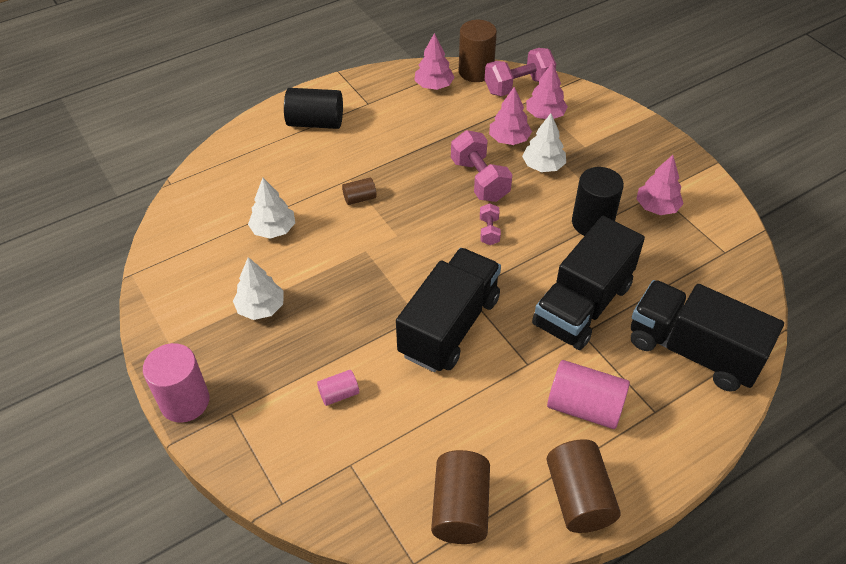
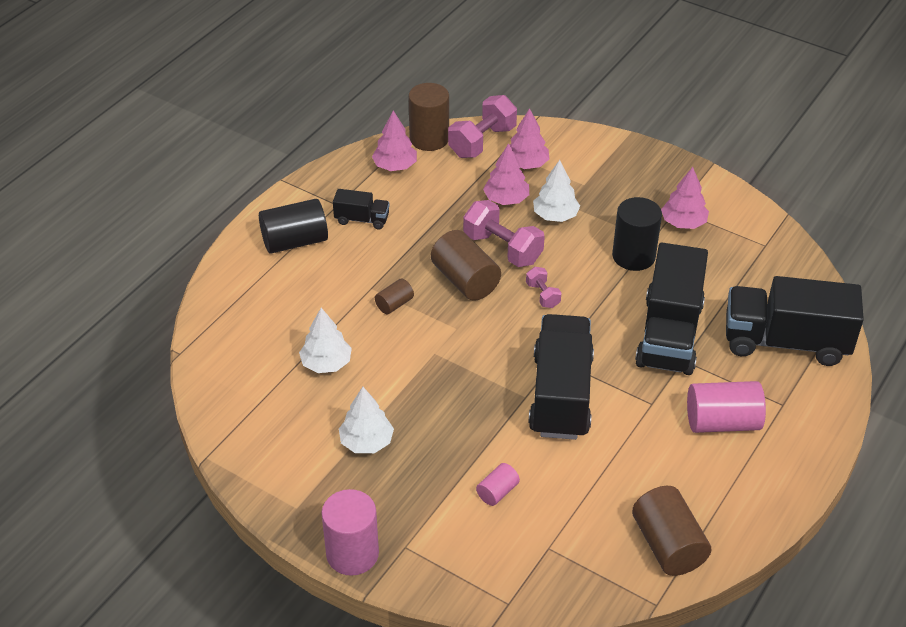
camera: 25 degrees left, 5 degrees down
(379, 121) = (362, 219): none -> black truck
(578, 497) = (760, 498): brown cylinder -> brown cylinder (465, 280)

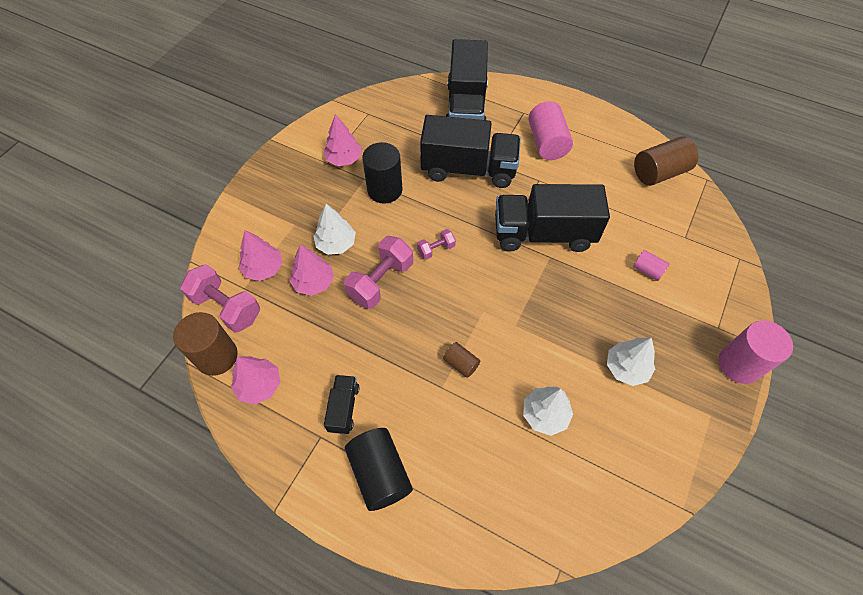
camera: 95 degrees left, 15 degrees up
(465, 280) = (424, 308): brown cylinder -> none

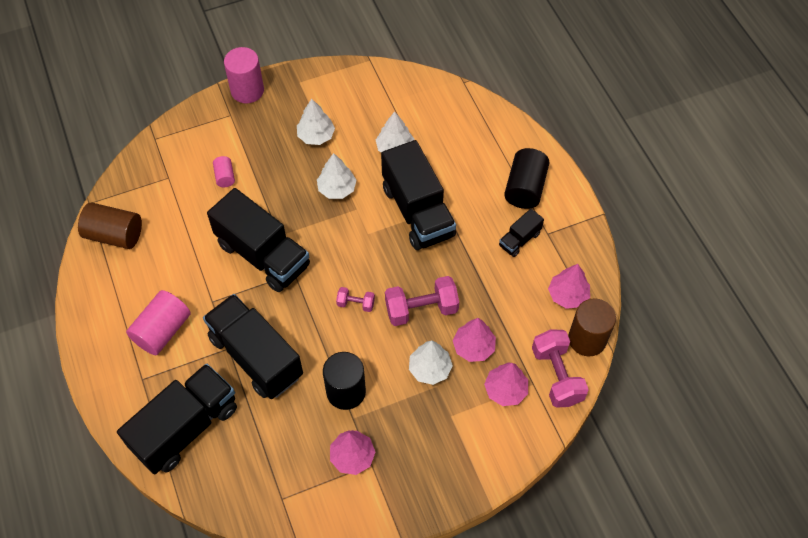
camera: 140 degrees left, 0 degrees up
(461, 363) = (417, 211): brown cylinder -> black truck
(551, 330) = (337, 188): none -> white tree

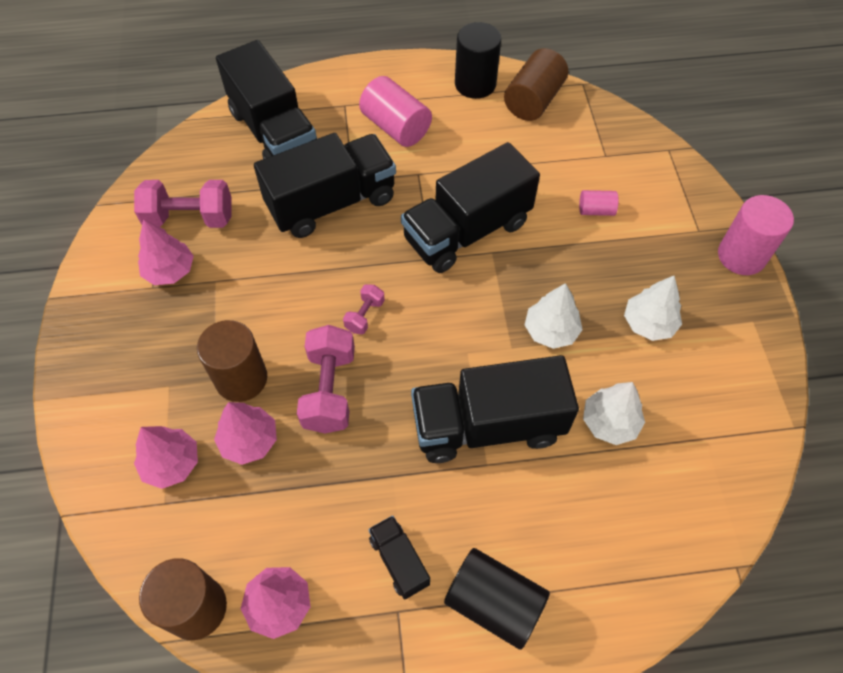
camera: 105 degrees right, 0 degrees up
(346, 391) = (251, 280): black cylinder -> black cylinder (475, 84)
(430, 368) = (241, 378): white tree -> brown cylinder
(556, 376) = (161, 540): pink dumbbell -> pink dumbbell (190, 218)

